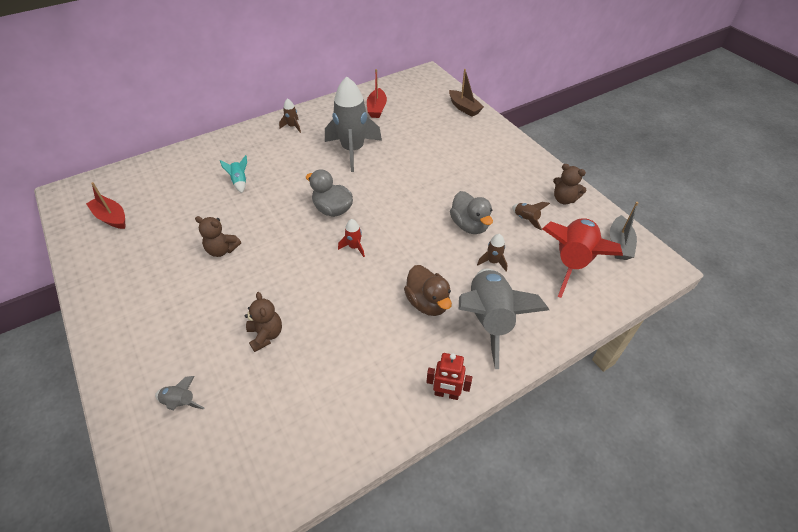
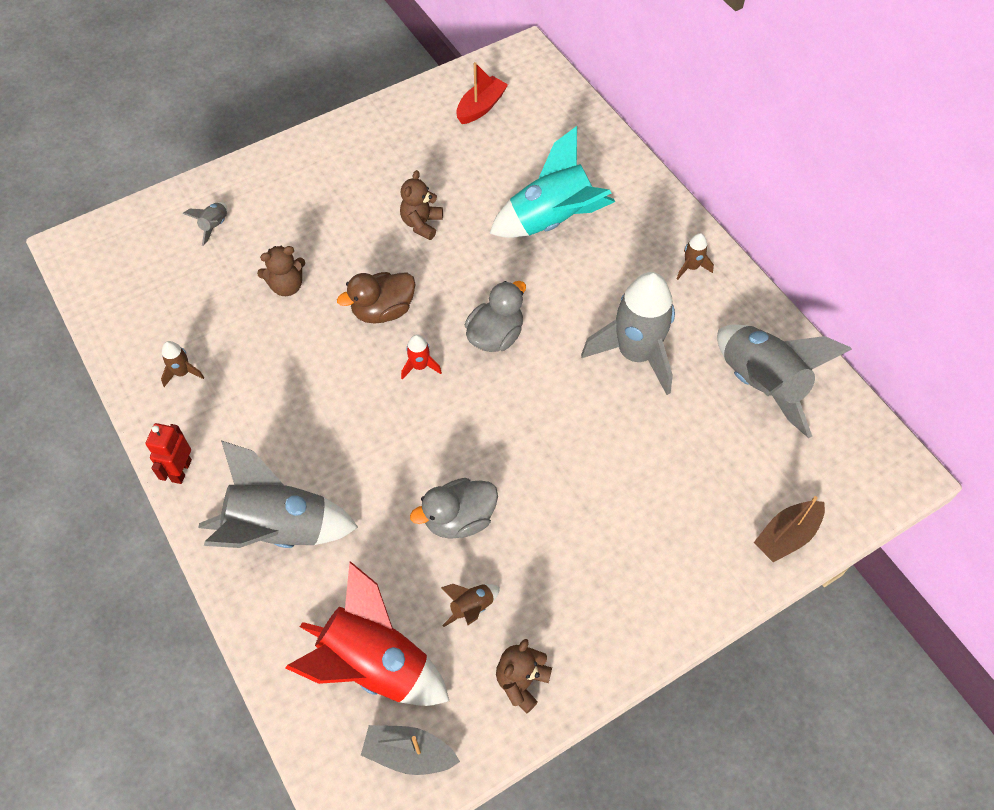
camera: 90 degrees right, 10 degrees up
(239, 182) = (552, 221): turquoise rocket -> turquoise rocket, size x2.39
(376, 108) = (761, 385): red boat -> grey rocket
(427, 302) = (316, 455): brown duck -> brown duck (383, 311)
(493, 262) = (382, 545): brown rocket -> brown rocket (182, 373)

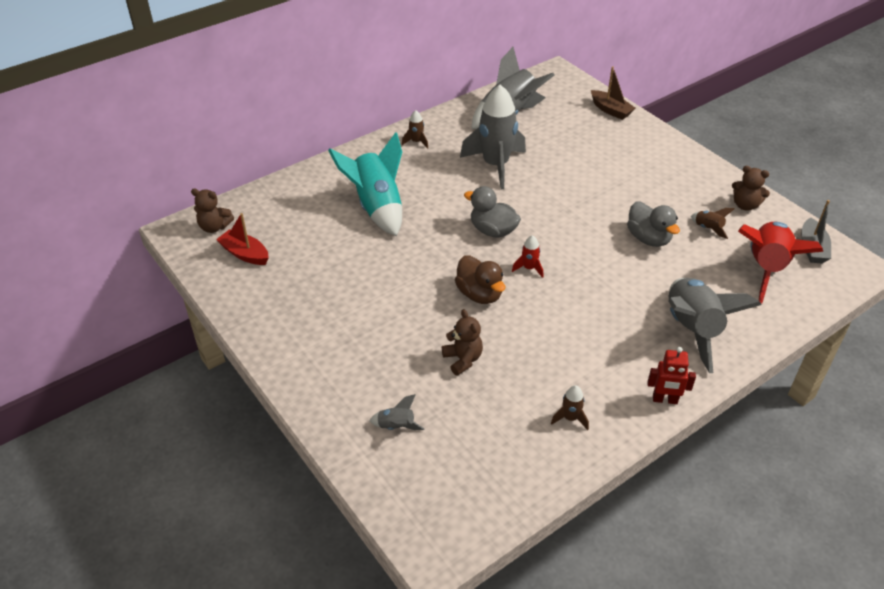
camera: 95 degrees left, 15 degrees down
(421, 224) = (384, 280): brown teddy bear -> brown teddy bear (214, 227)

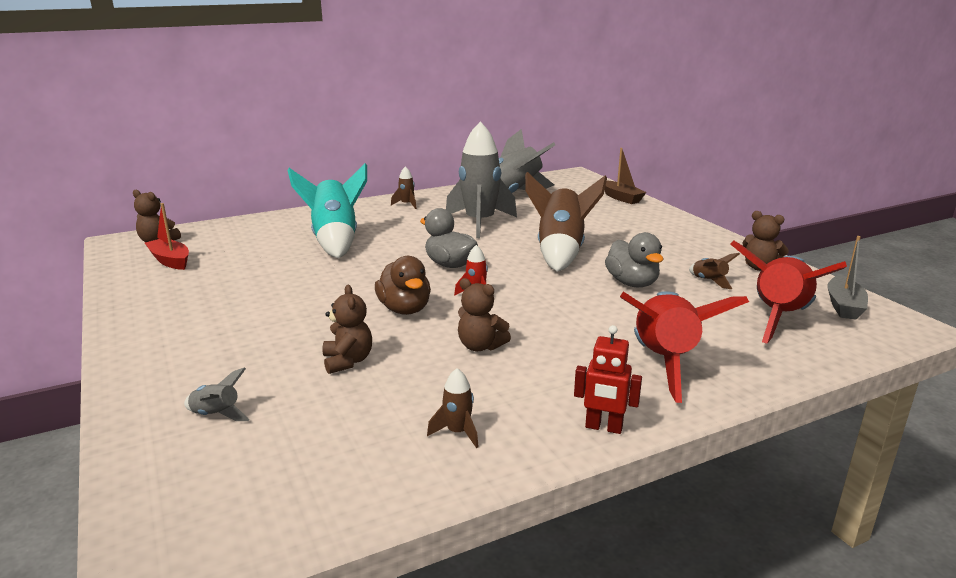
camera: 10 degrees right, 20 degrees down
(554, 330) = (480, 346): none -> brown teddy bear
(579, 201) = (560, 252): none -> brown rocket
(692, 330) = (664, 362): grey rocket -> red rocket

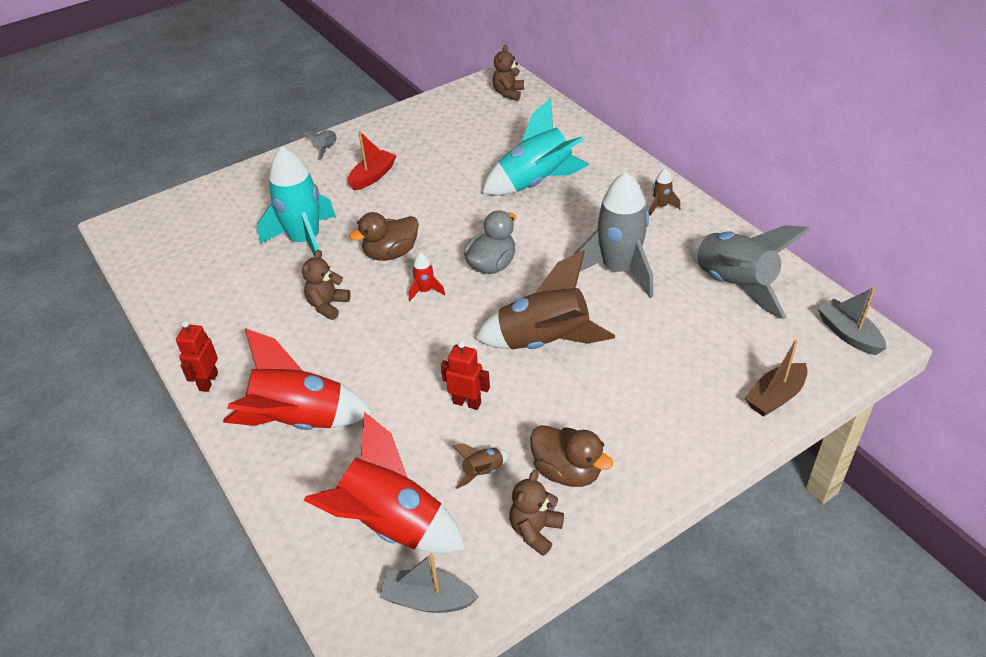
camera: 85 degrees right, 20 degrees up
(170, 261) = (469, 112): red boat -> red boat (372, 176)
(217, 415) = (242, 205): grey rocket -> grey rocket (326, 149)
(348, 361) = (305, 241): brown teddy bear -> turquoise rocket
(458, 432) = (211, 309): brown rocket -> none
(567, 178) = (848, 334): none -> grey boat
(632, 283) = (467, 403): grey duck -> red robot
(700, 254) = (567, 471): none -> brown duck

